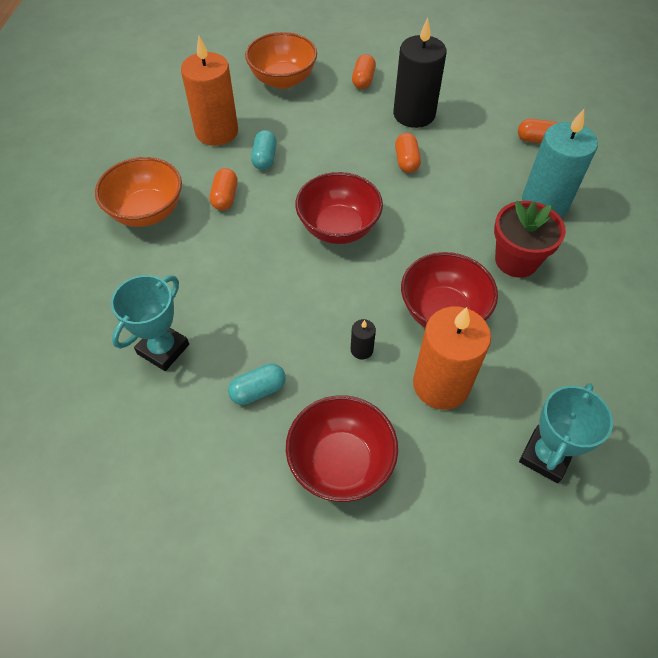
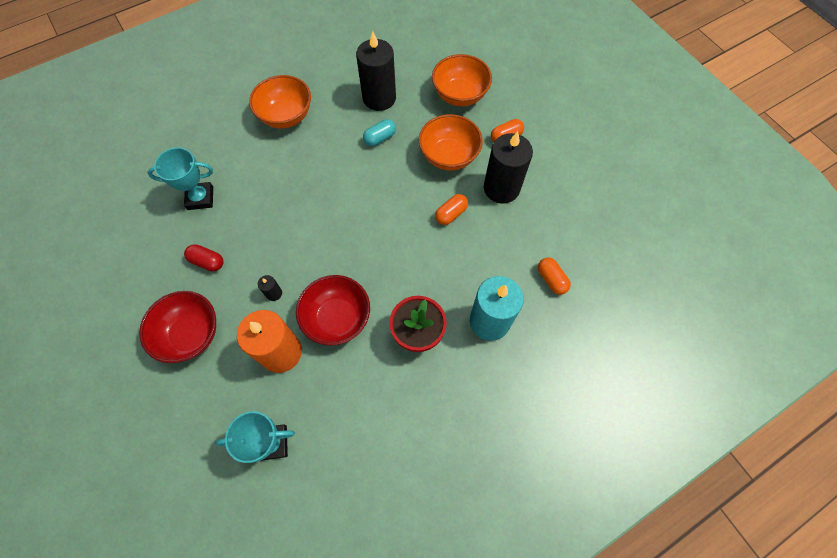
camera: 50 degrees right, 10 degrees up
(217, 131) = (379, 98): orange candle -> black candle
(225, 197) = (330, 143): orange capsule -> none
(258, 390) = (207, 262): turquoise capsule -> red capsule
(338, 228) = (357, 217): red bowl -> none
(341, 125) = (449, 156): none -> orange bowl

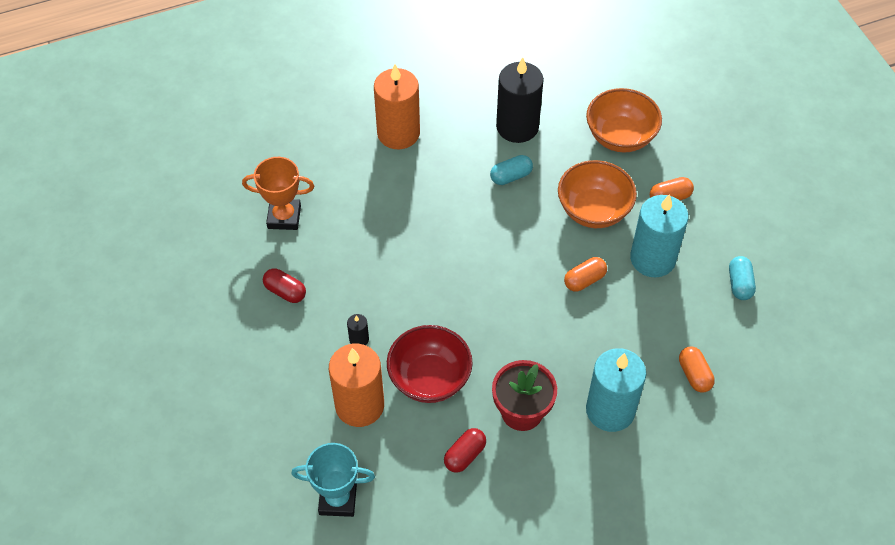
camera: 10 degrees right, 10 degrees down
(191, 334) = (258, 369): red bowl -> none
(200, 198) = (284, 217): turquoise trophy -> orange trophy
(286, 116) = (398, 133): orange bowl -> orange candle
(376, 382) = (465, 455): none -> red capsule
(501, 188) = (652, 259): black candle -> turquoise candle
(572, 198) = (739, 284): none -> turquoise capsule

